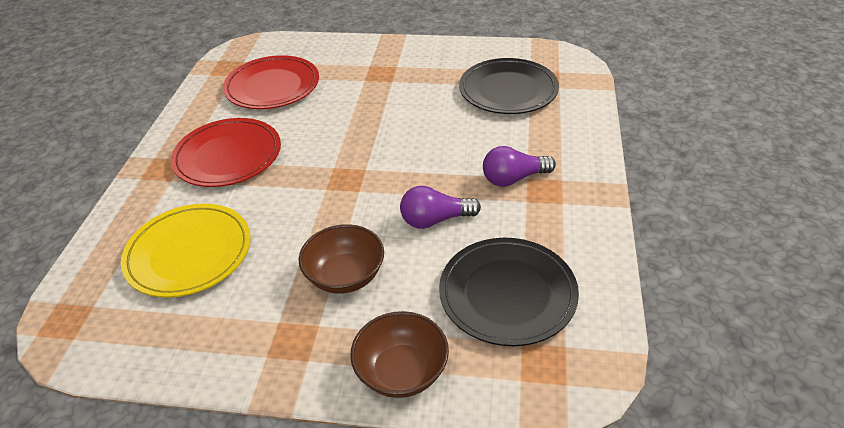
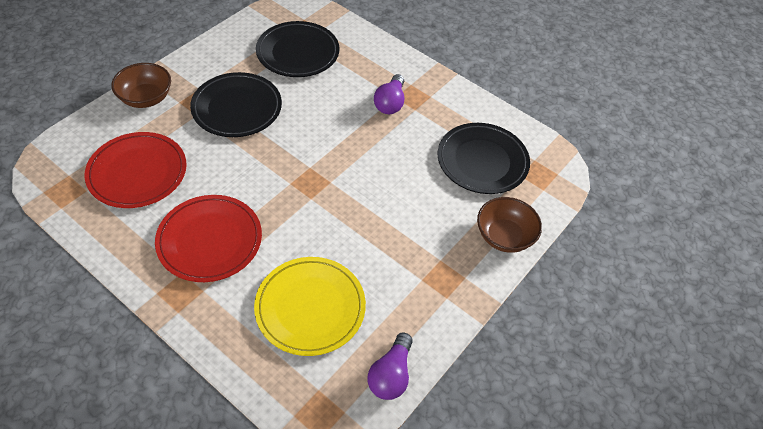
camera: 65 degrees left, 10 degrees up
(345, 276) = (408, 227): brown bowl -> brown bowl (146, 98)
(395, 94) = (237, 108): none -> black plate
(435, 220) = (395, 159): purple light bulb -> purple light bulb (391, 375)

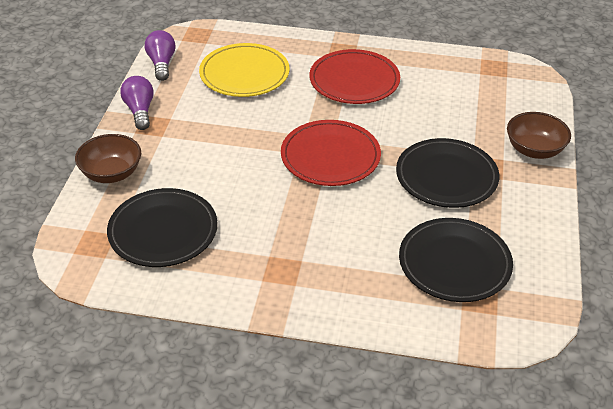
camera: 155 degrees right, 10 degrees down
(137, 173) = (460, 97): red plate -> red plate (330, 157)
(390, 103) = (301, 251): purple light bulb -> purple light bulb (140, 111)

